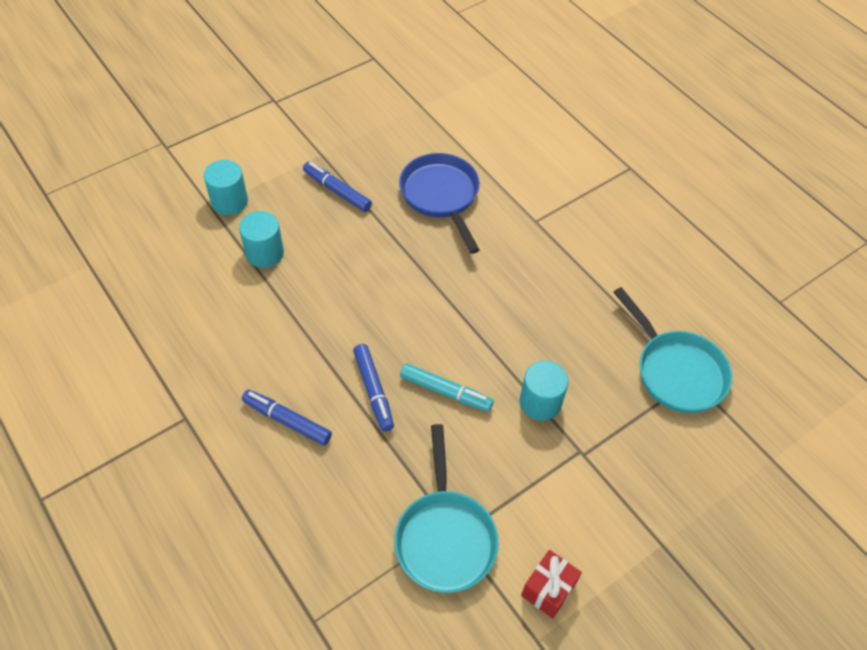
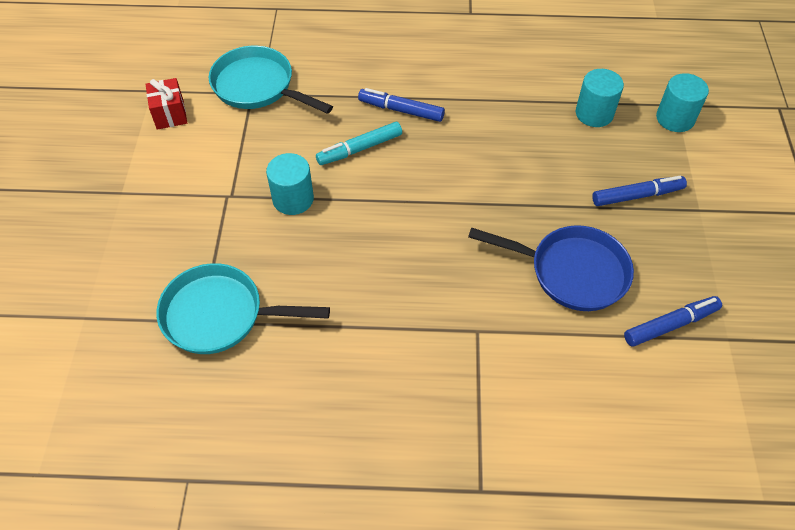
camera: 130 degrees right, 0 degrees up
(287, 420) = (421, 56): blue marker -> blue marker (670, 325)

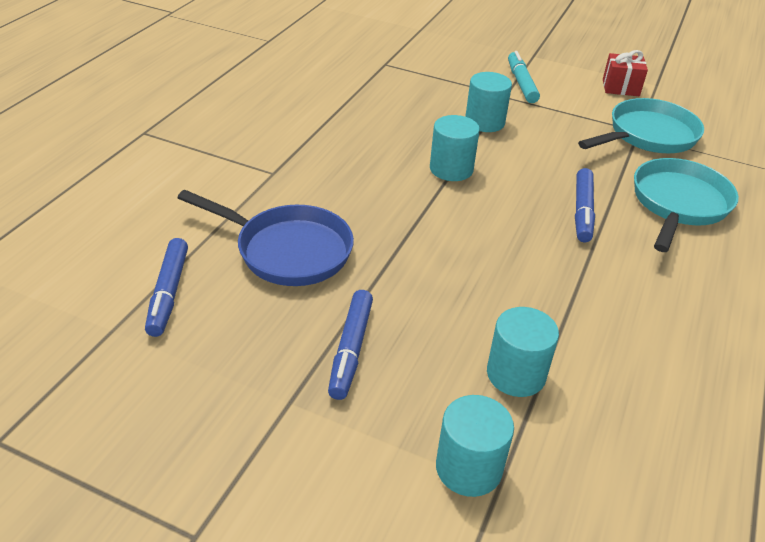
camera: 110 degrees right, 15 degrees down
(220, 315) = (385, 71): turquoise pan -> turquoise pan (678, 204)
(359, 149) = (532, 170): turquoise marker -> turquoise marker (521, 83)
(390, 202) = (451, 169): none -> turquoise cylinder
(401, 110) = (582, 211): blue marker -> blue marker turned 150 degrees clockwise
(571, 272) = (287, 250): blue pan -> blue pan turned 105 degrees counterclockwise

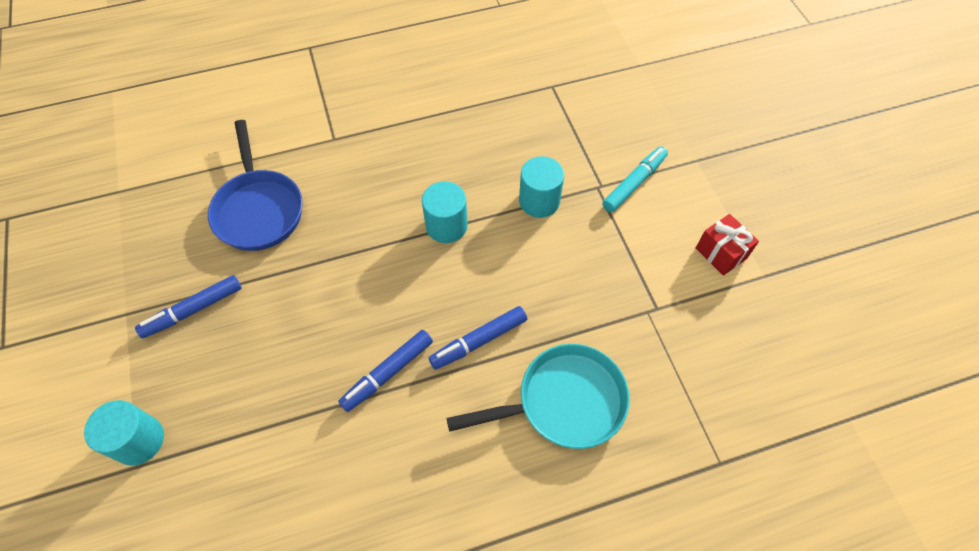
camera: 50 degrees right, 20 degrees up
(168, 293) = (168, 188): blue marker -> blue marker (387, 373)
(516, 374) = (244, 414): turquoise cylinder -> none
(647, 135) = (656, 320): turquoise pan -> none

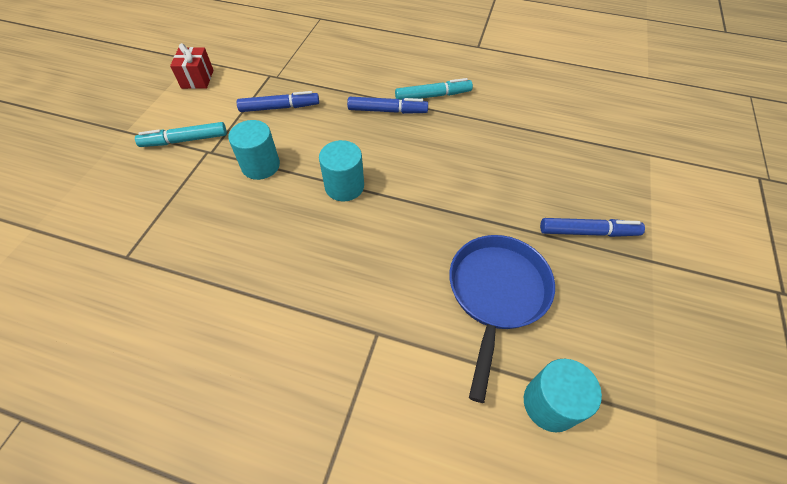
camera: 145 degrees left, 5 degrees down
(139, 440) = (646, 166): turquoise cylinder -> turquoise cylinder (550, 403)
(387, 373) = (457, 123): blue marker -> blue marker (279, 108)
(443, 401) = (433, 96): none -> turquoise marker
(563, 402) = (367, 66): turquoise pan -> none

